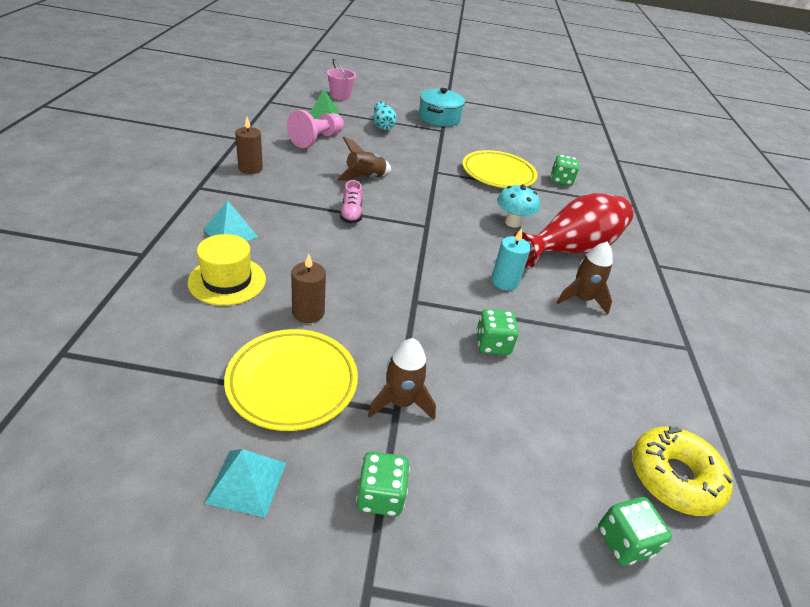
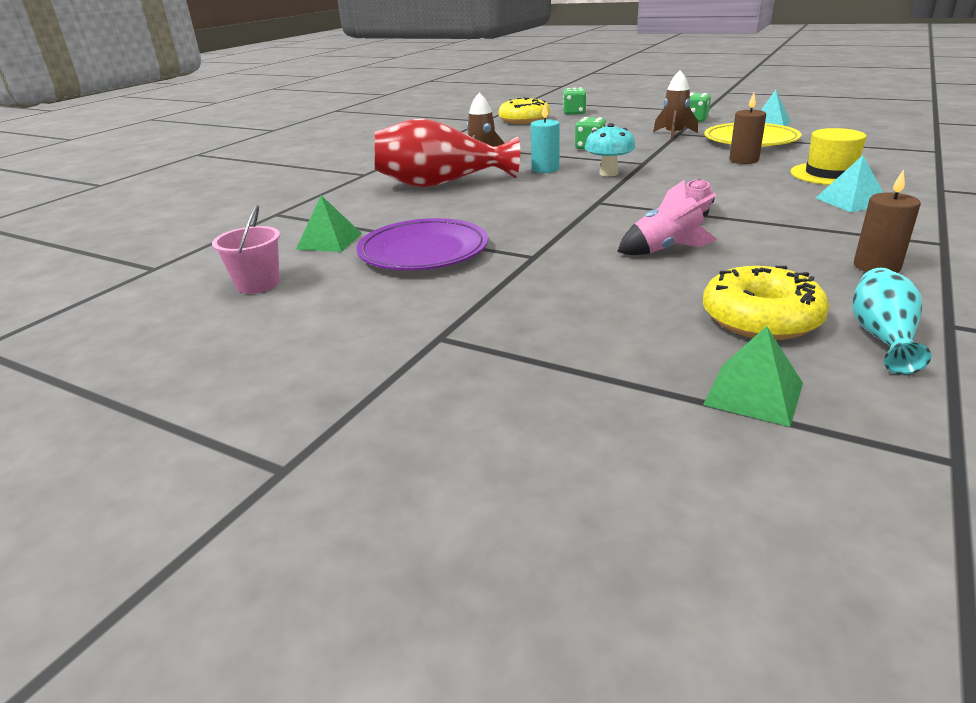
camera: 150 degrees left, 10 degrees down
(317, 139) = (760, 318): pink pawn -> yellow donut
(340, 96) = (695, 489): pink bucket -> pink bucket (258, 284)
(365, 178) = (666, 249): brown rocket -> pink rocket
(383, 126) = (587, 352): turquoise vase -> turquoise vase (882, 337)
(439, 118) = (408, 377): turquoise pot -> none
(498, 173) = (423, 251): yellow plate -> purple plate
(512, 223) = (480, 202): turquoise mushroom -> turquoise mushroom (608, 173)
(561, 180) = (329, 241): green dice -> green pyramid

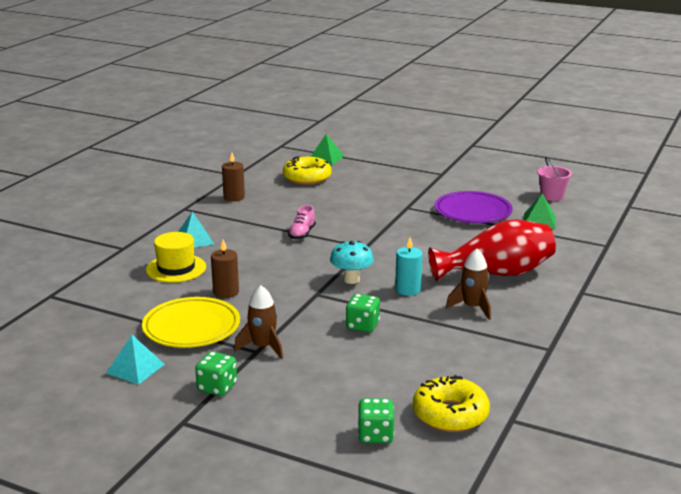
camera: 175 degrees right, 5 degrees down
(666, 249) = (332, 209): pink rocket -> none
(882, 337) = (266, 171): turquoise vase -> none

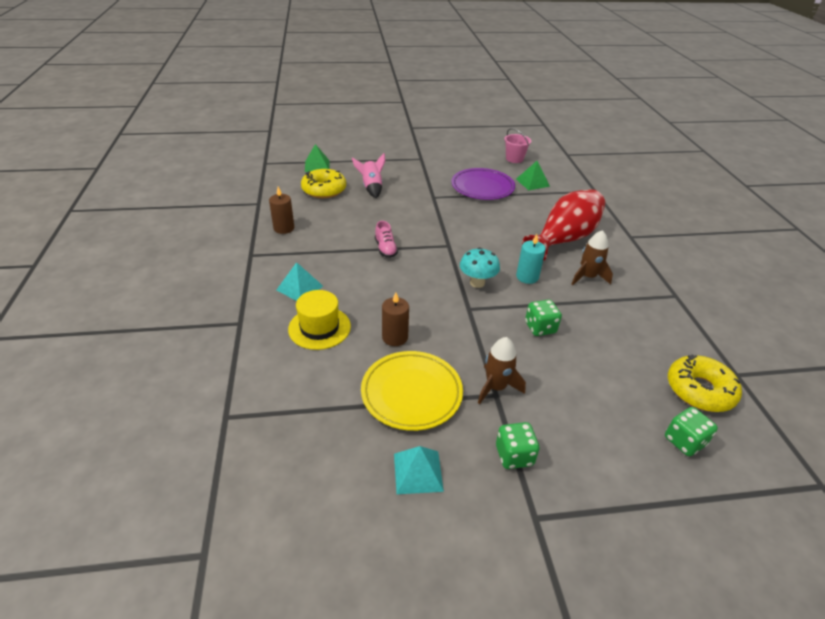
camera: 35 degrees left, 15 degrees up
(354, 186) = (371, 188): none -> pink rocket

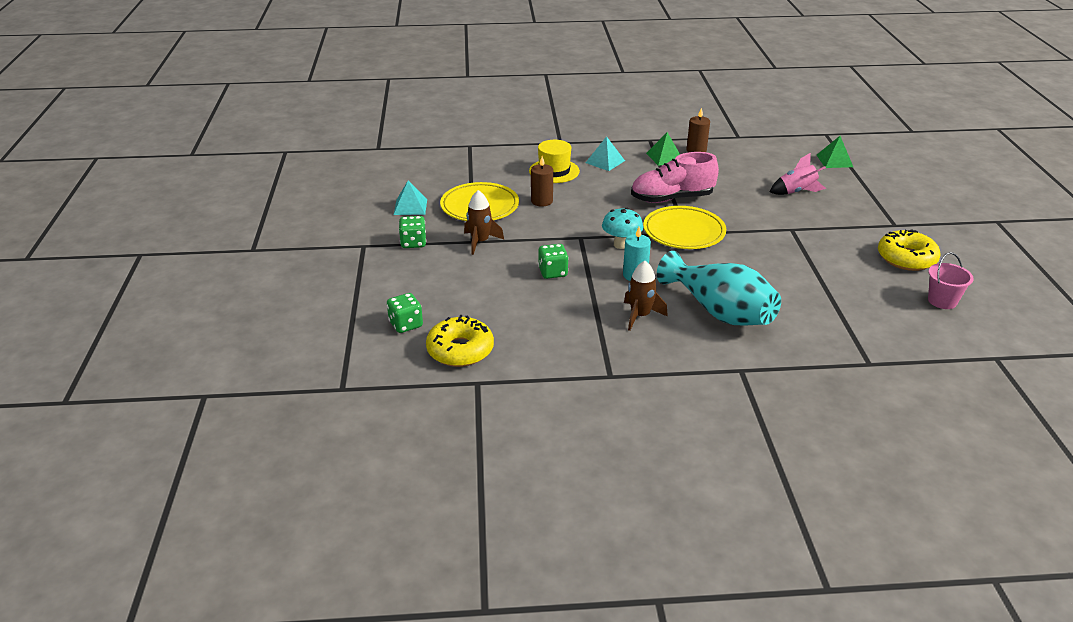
camera: 95 degrees right, 5 degrees down
(324, 190) = (779, 166): yellow donut -> yellow donut (906, 258)
(385, 249) = (671, 199): pink shoe -> pink shoe, size x1.98
(447, 247) = (684, 232): none -> yellow plate
(482, 187) = (833, 265): purple plate -> none
(532, 182) = (868, 308): green pyramid -> green pyramid (664, 157)
(564, 239) = (719, 311): red vase -> turquoise vase

